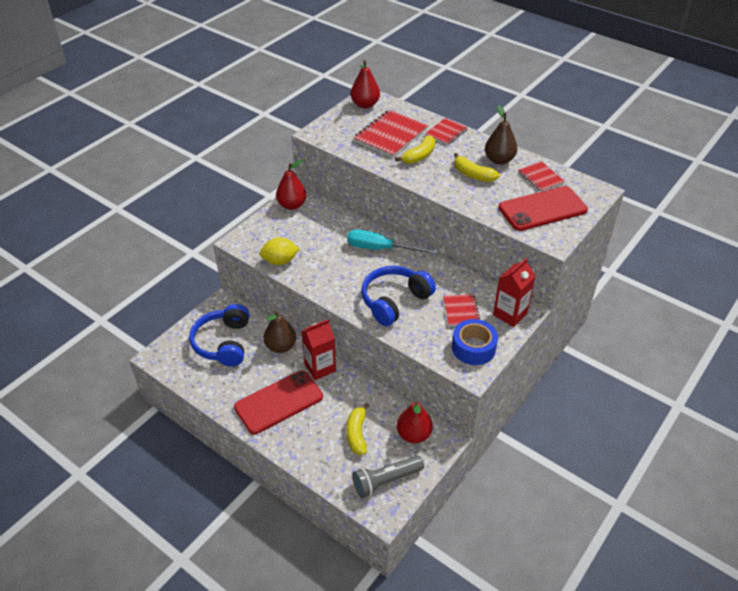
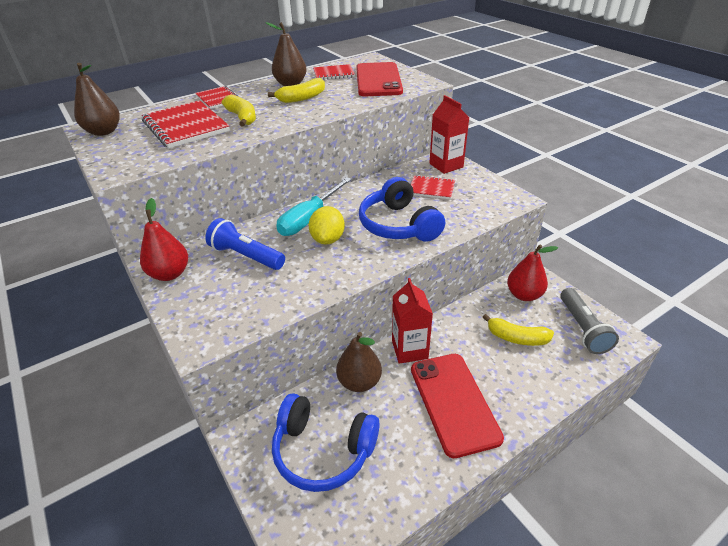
camera: 70 degrees left, 5 degrees down
(280, 261) = (274, 304): yellow lemon -> yellow lemon (328, 239)
(322, 232) = (246, 256): none -> blue flashlight
(365, 104) = (104, 132): red pear -> brown pear
(473, 348) = (483, 192): blue tape -> none

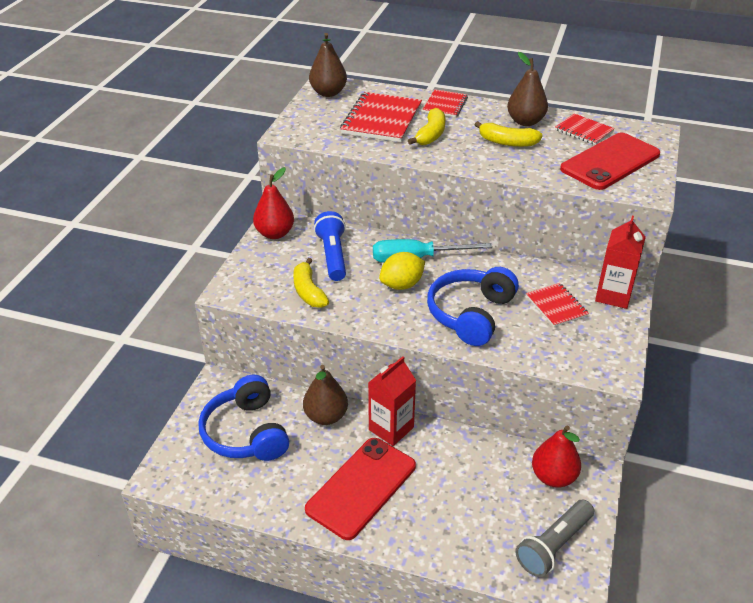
camera: 50 degrees right, 0 degrees up
(517, 338) = (484, 497): yellow banana -> yellow banana (308, 291)

